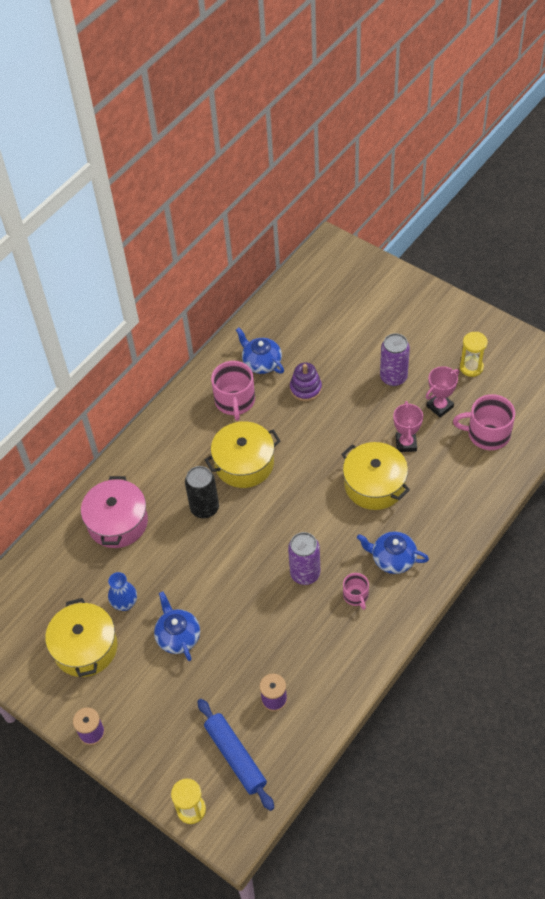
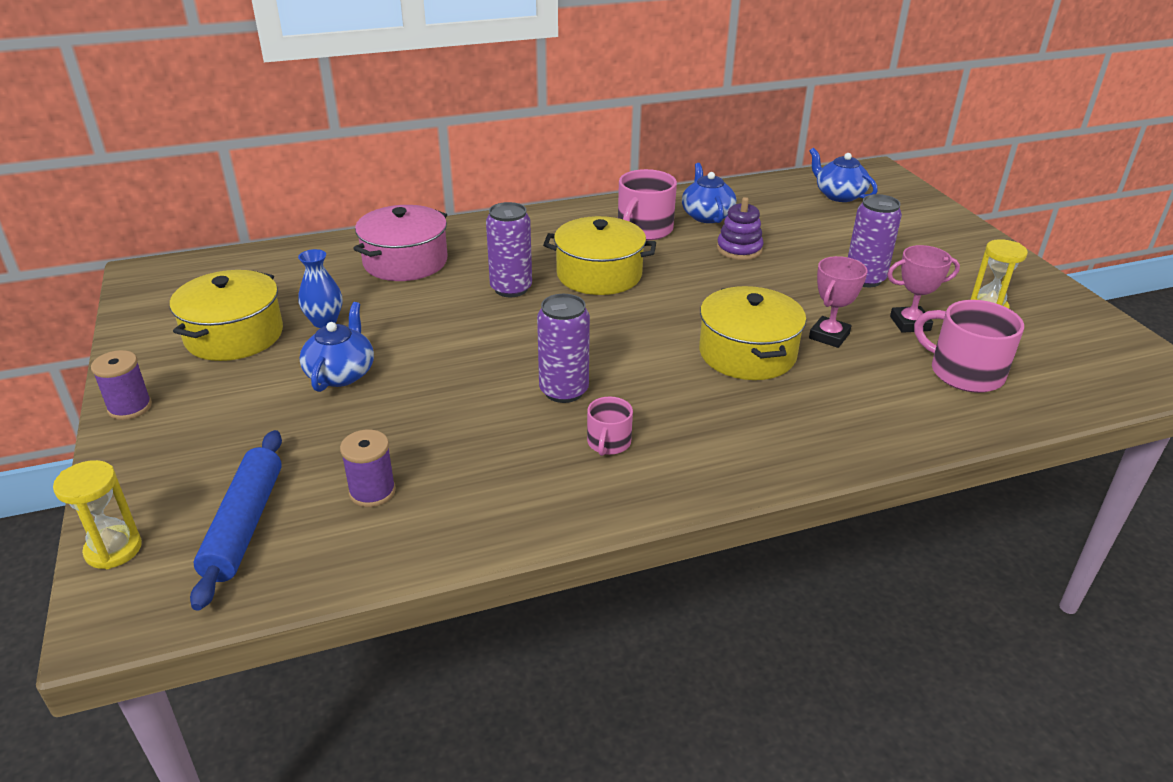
camera: 30 degrees right, 20 degrees down
(204, 508) = (511, 289): black can -> purple can
(392, 559) = (701, 431): blue teapot -> blue teapot (839, 195)

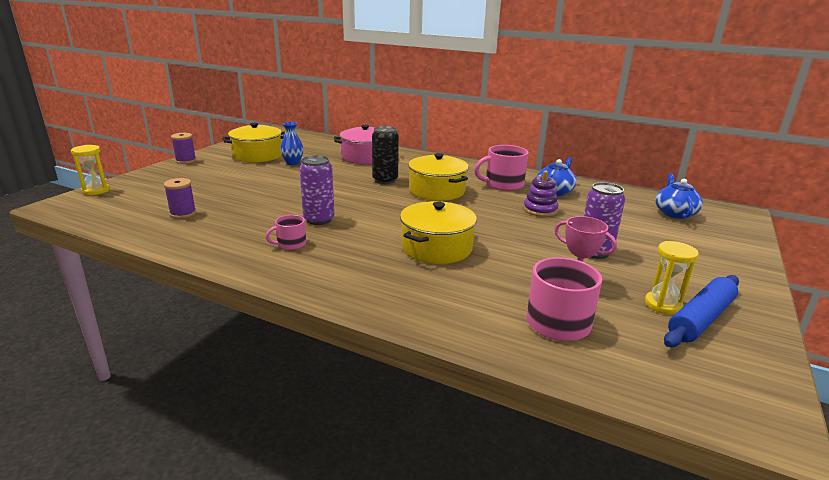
camera: 45 degrees right, 10 degrees down
(244, 525) = (133, 202): blue rolling pin -> blue rolling pin (700, 319)
(341, 374) = (260, 178): blue teapot -> none
(511, 289) = (385, 180): purple can -> black can
(829, 336) = (503, 263): pink trophy -> none

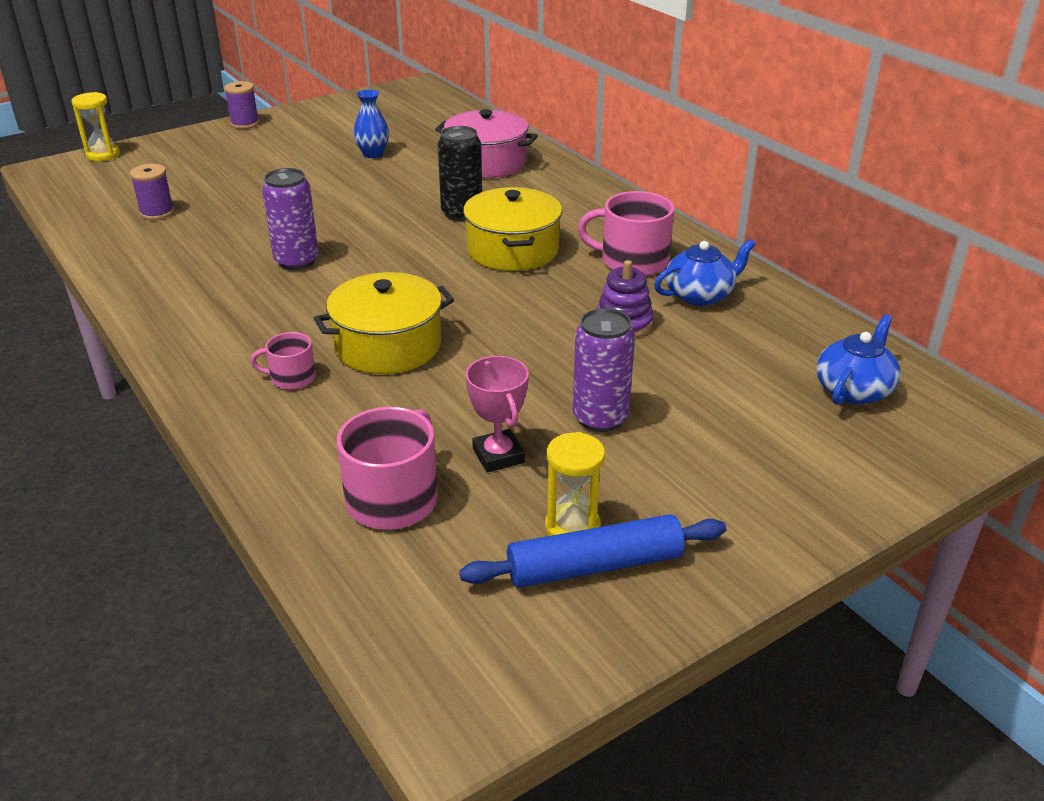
camera: 30 degrees right, 10 degrees up
(257, 155) = (342, 131): yellow pot -> none
(290, 244) = (223, 290): pink mug -> pink mug (292, 378)

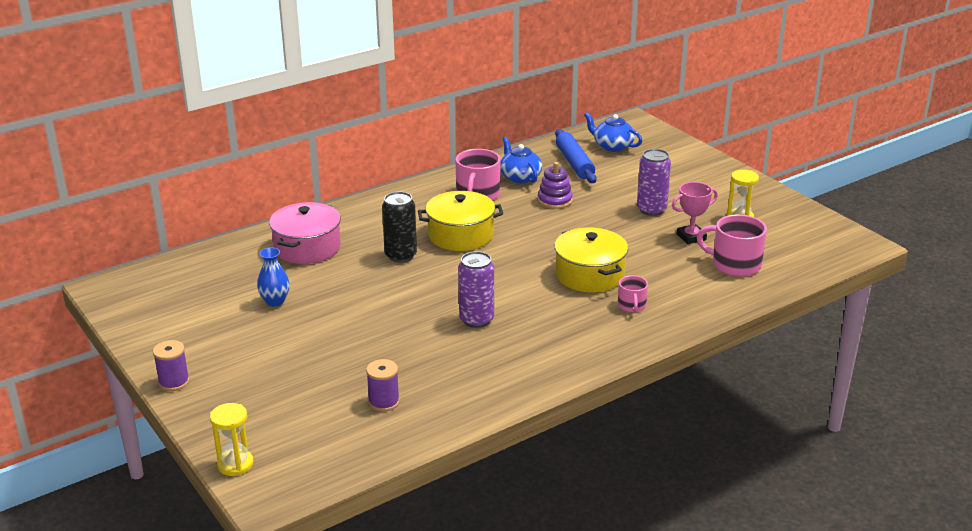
camera: 90 degrees left, 5 degrees down
(594, 565) = (763, 213): blue rolling pin -> blue rolling pin (574, 163)

